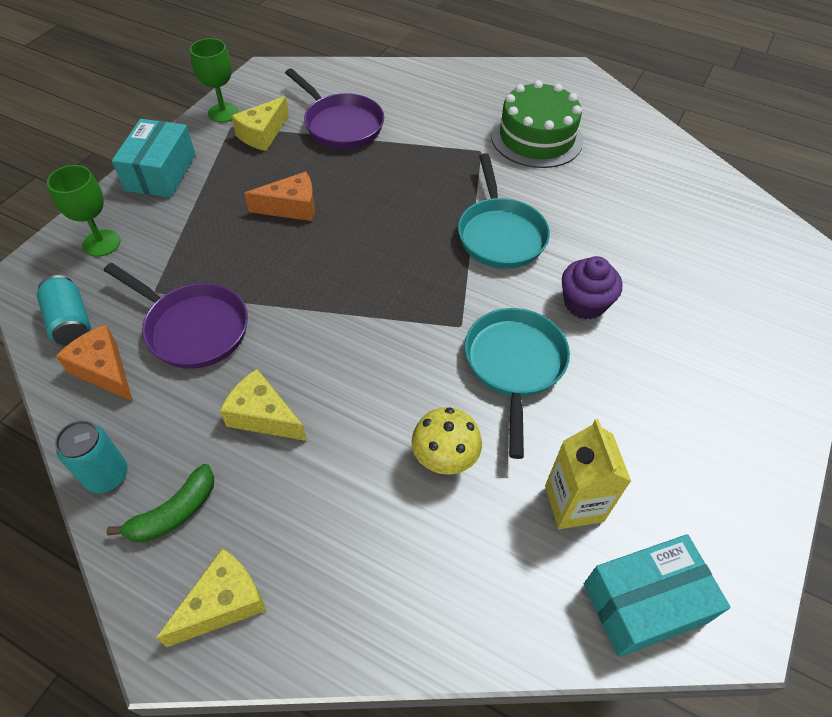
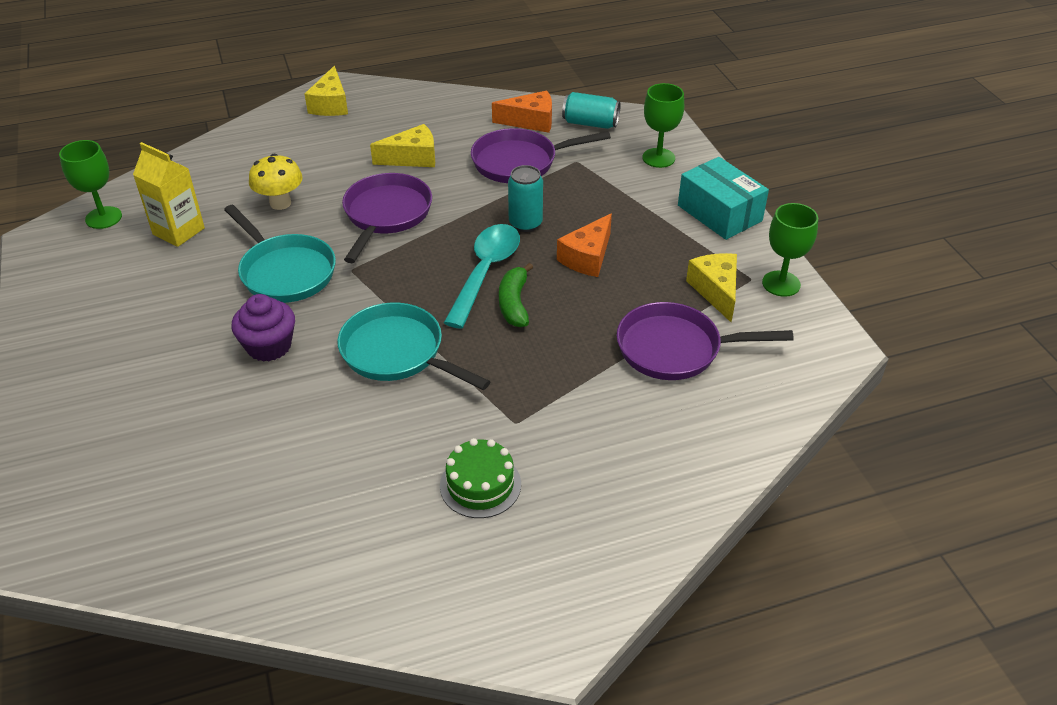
camera: 135 degrees right, 10 degrees down
(107, 475) = (453, 99): turquoise can -> turquoise can (525, 223)
(174, 513) = (399, 109): green banana -> green banana (514, 303)
(370, 248) = (485, 272): none -> turquoise spoon
(371, 361) = (386, 215): none -> purple pan
(536, 138) = (480, 485): green cake -> green cake, size x0.60
(644, 603) = (103, 218): turquoise box -> green goblet

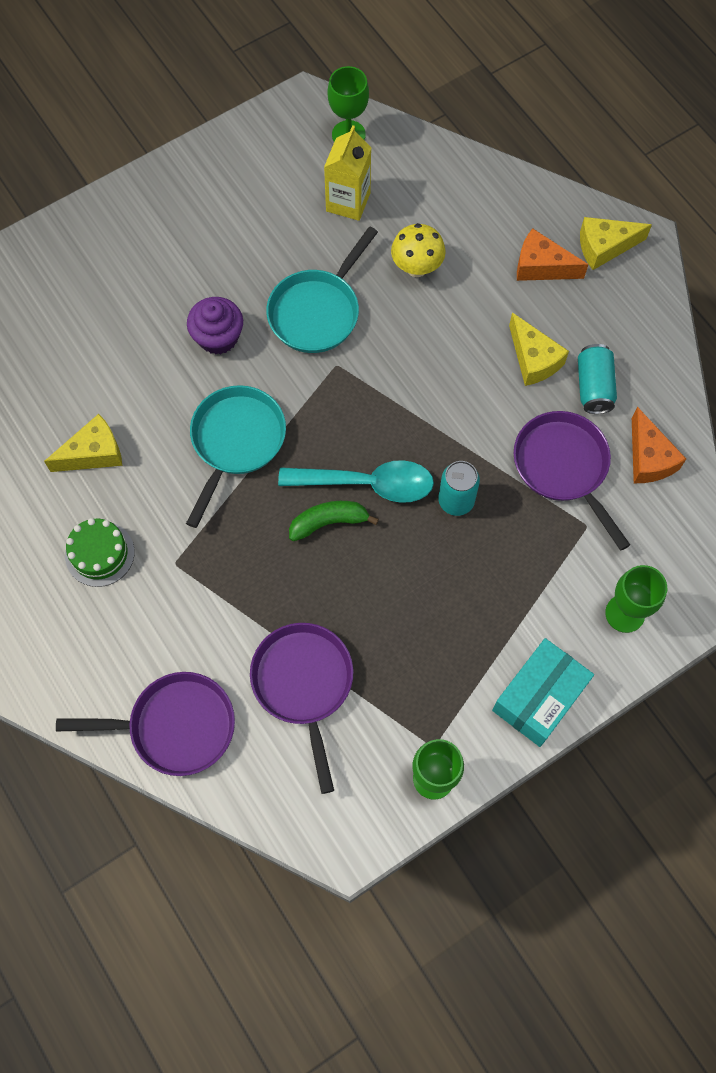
camera: 75 degrees right, 25 degrees up
(386, 215) = (428, 367): purple pan -> purple pan (175, 726)
(587, 257) = (419, 574): orange cheese -> orange cheese (541, 266)
(590, 123) = (669, 524): turquoise can -> turquoise can (593, 387)
(716, 291) = (402, 711): yellow cheese -> yellow cheese (94, 453)

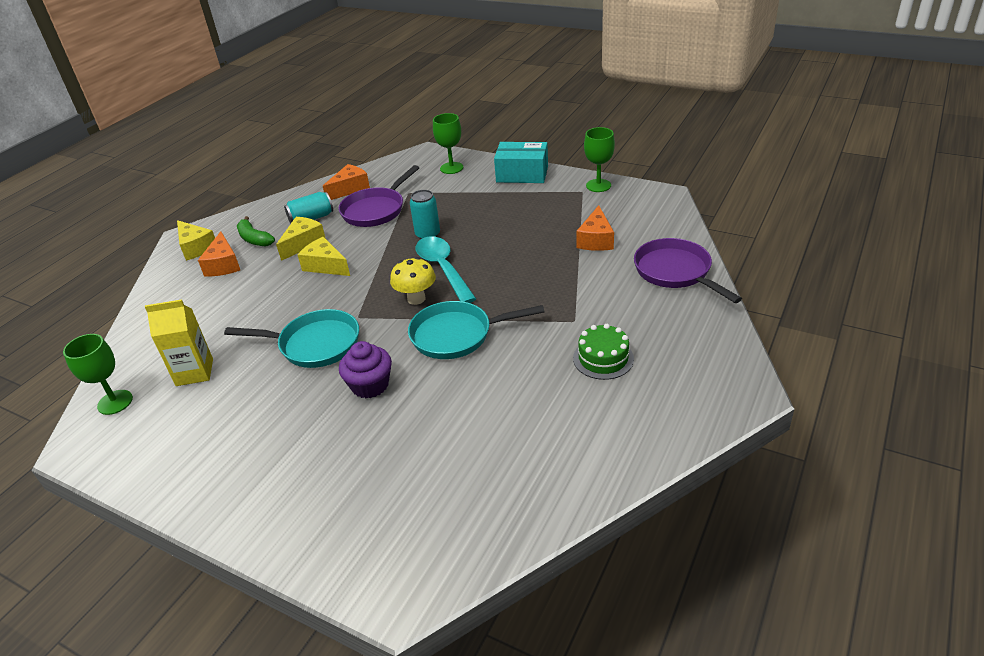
camera: 115 degrees left, 30 degrees down
(94, 453) = (527, 403): yellow cheese -> yellow cheese (325, 266)
(304, 684) = (596, 240): purple pan -> orange cheese
(329, 522) = (483, 272): green banana -> green banana (254, 239)
(416, 267) = (248, 314): yellow mushroom -> yellow mushroom (416, 299)

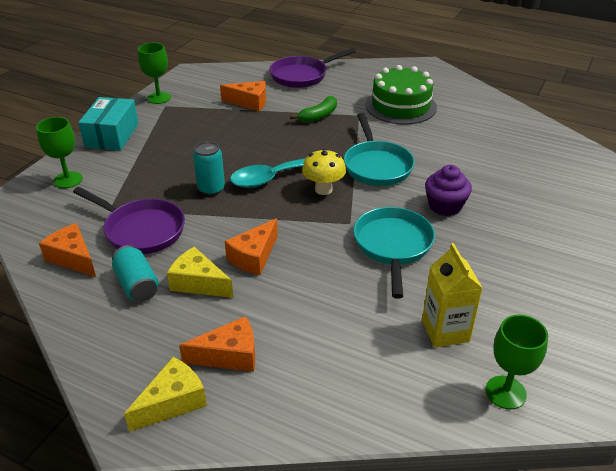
camera: 95 degrees left, 0 degrees up
(254, 239) = (171, 335): green banana -> green banana (318, 116)
(325, 266) = (254, 257): yellow cheese -> orange cheese
(603, 358) = (401, 106): green cake -> green cake, size x1.66

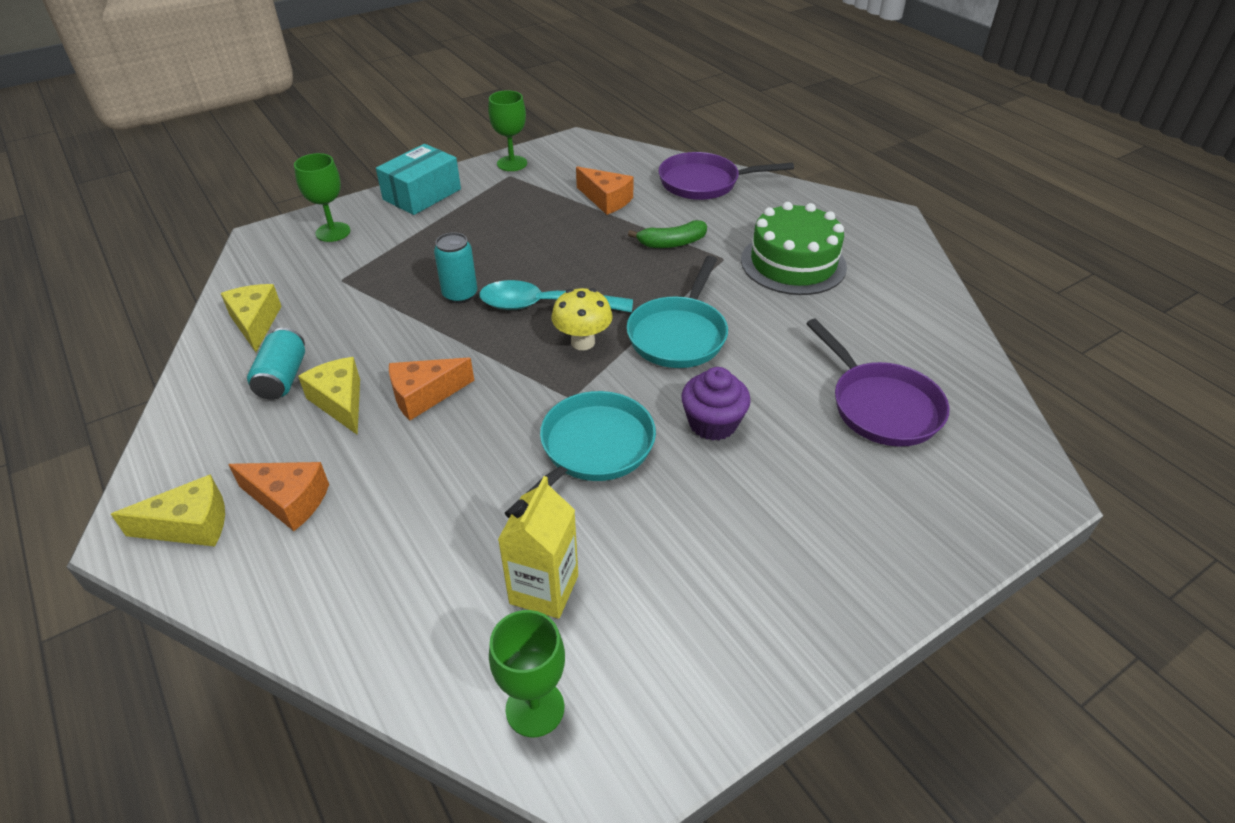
camera: 30 degrees right, 5 degrees up
(73, 258) = (255, 323): orange cheese -> yellow cheese
(141, 230) = (345, 317): purple pan -> purple pan (881, 406)

